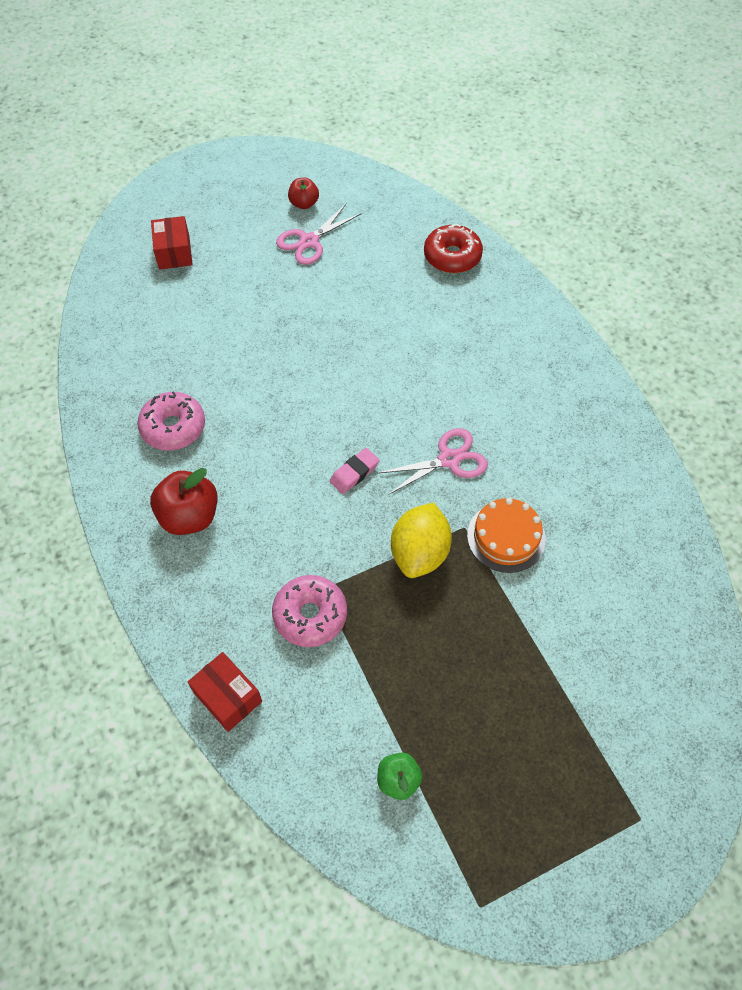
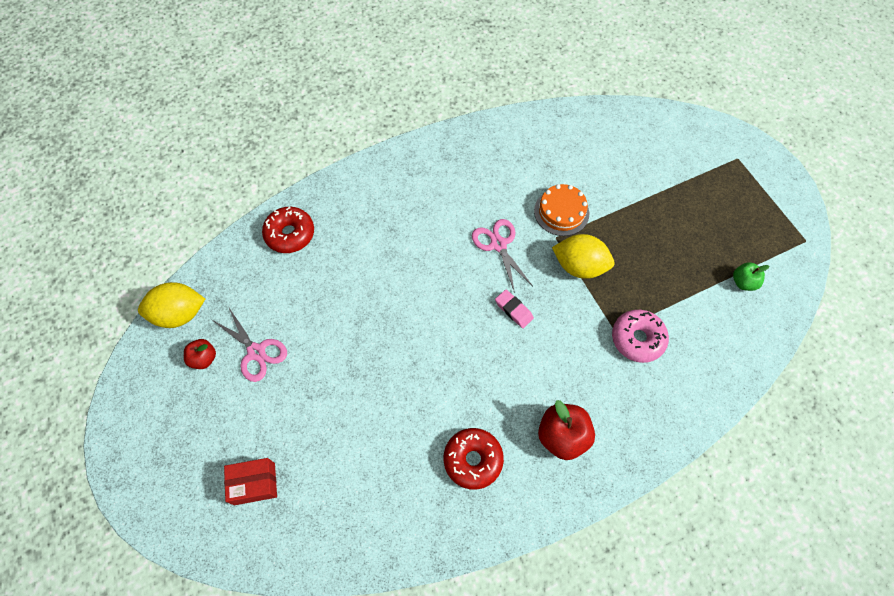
camera: 90 degrees left, 5 degrees up
(173, 427) = (473, 460): pink donut -> red donut
(227, 697) = (708, 393): red box -> none
(353, 181) = (179, 314): none -> yellow lemon

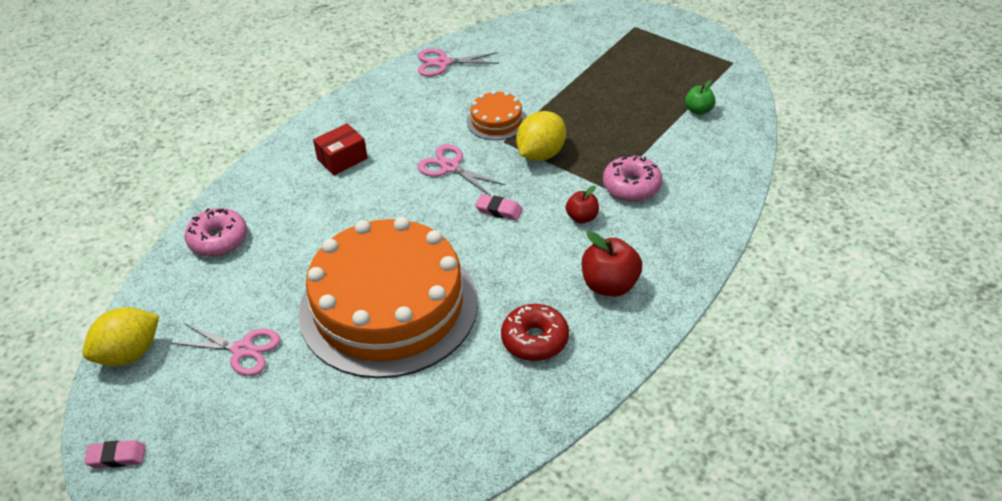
camera: 25 degrees left, 20 degrees down
(129, 406) = (116, 457): none -> pink eraser
(204, 358) = (183, 380): red apple -> red apple (582, 217)
(254, 483) = (312, 459): red box -> red box (342, 159)
(290, 234) = (218, 240): red donut -> pink donut
(379, 366) = (388, 307): none -> orange cake
(549, 127) = (443, 63): none -> pink scissors
(579, 266) = (541, 154): yellow lemon -> yellow lemon turned 45 degrees counterclockwise

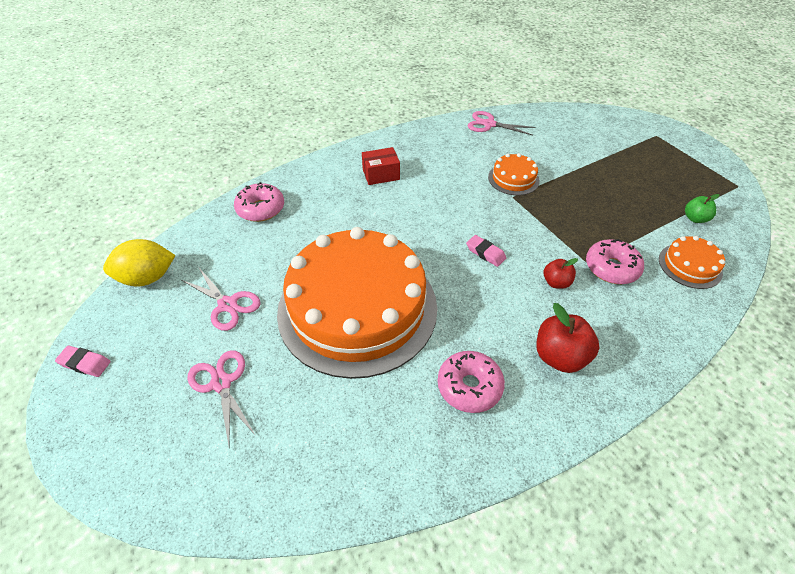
camera: 20 degrees right, 5 degrees up
(450, 167) = (460, 205): pink scissors -> pink scissors (221, 383)
(535, 340) = (469, 386): red donut -> pink donut
(541, 154) = (540, 216): yellow lemon -> none
(706, 161) = (690, 266): none -> orange cake

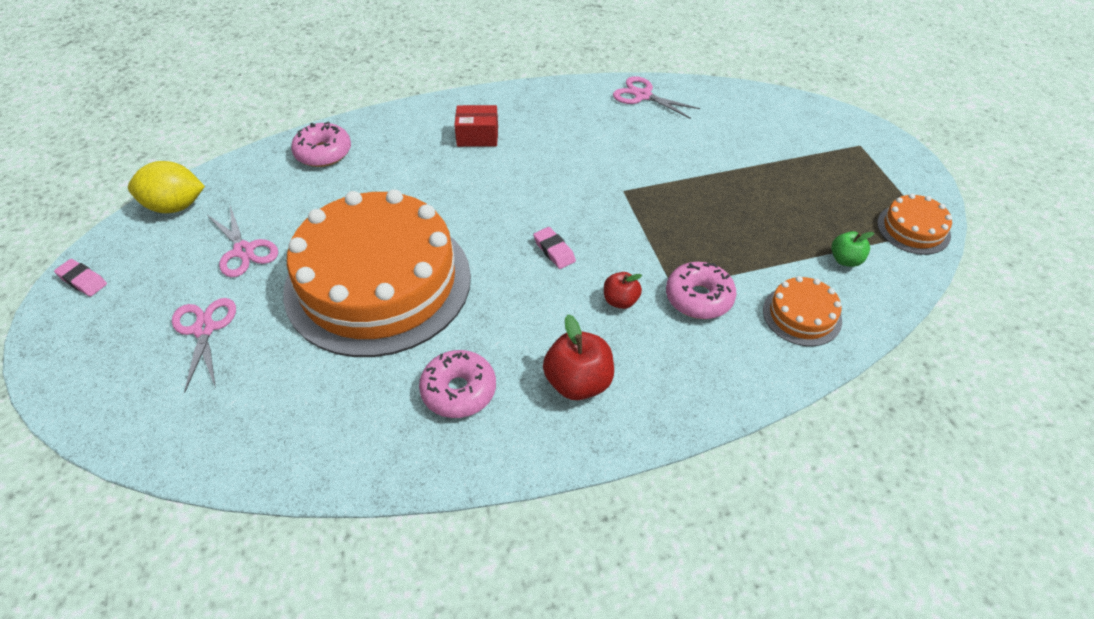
camera: 15 degrees right, 0 degrees up
(513, 179) = (636, 169): orange cake -> orange cake (913, 229)

